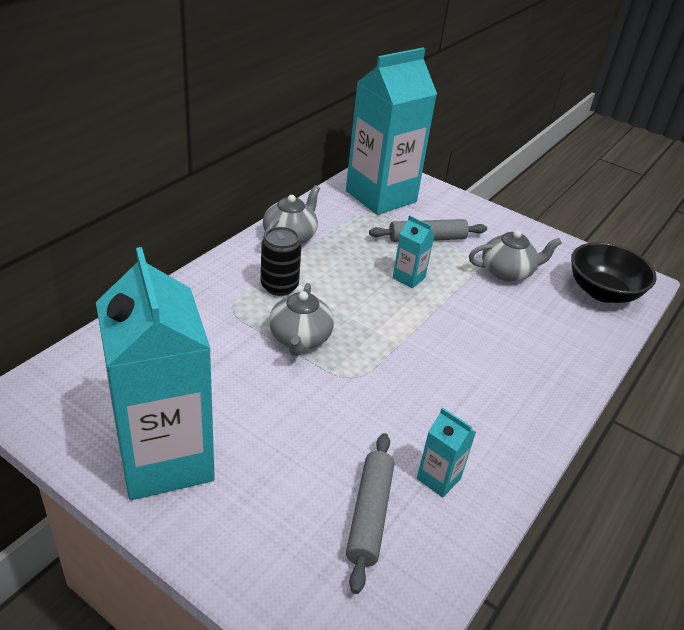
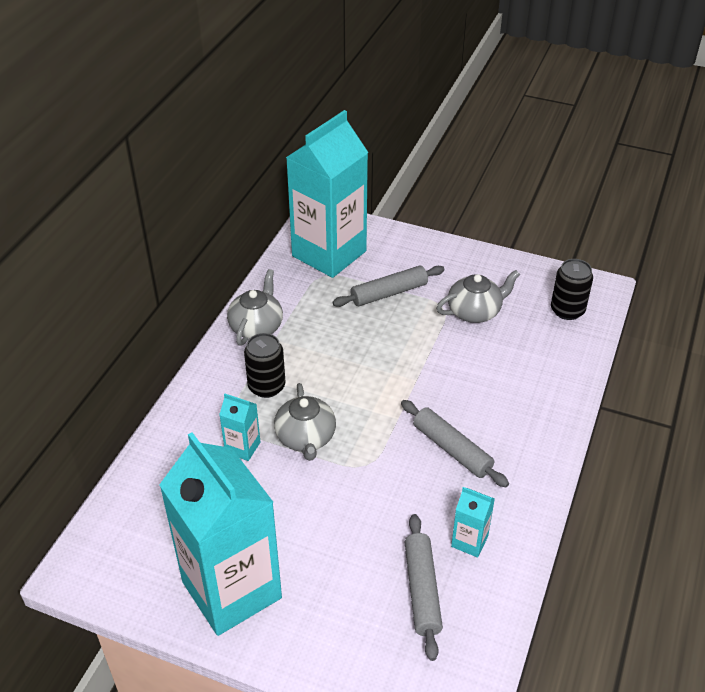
camera: 10 degrees left, 5 degrees up
(408, 278) = (385, 343): turquoise carton -> turquoise carton (242, 447)
(447, 385) = (452, 449): none -> grey rolling pin
(602, 292) = (567, 310): black bowl -> black can

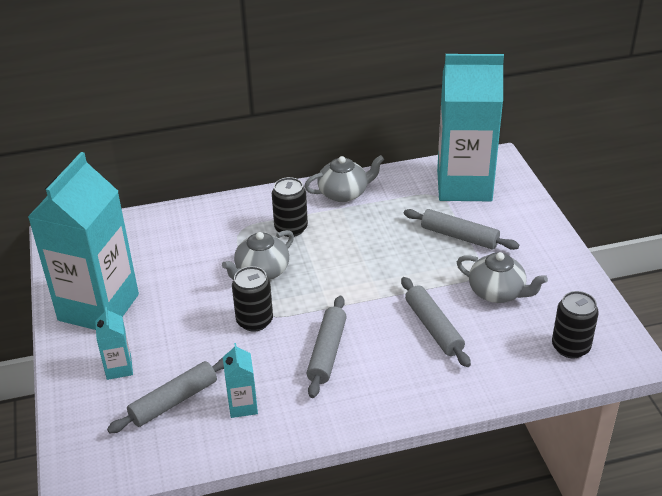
camera: 55 degrees right, 5 degrees down
(242, 447) = (223, 248): turquoise carton -> turquoise carton (119, 368)
(368, 477) = (254, 321): none -> black can
(481, 369) = (433, 327): none -> grey rolling pin

